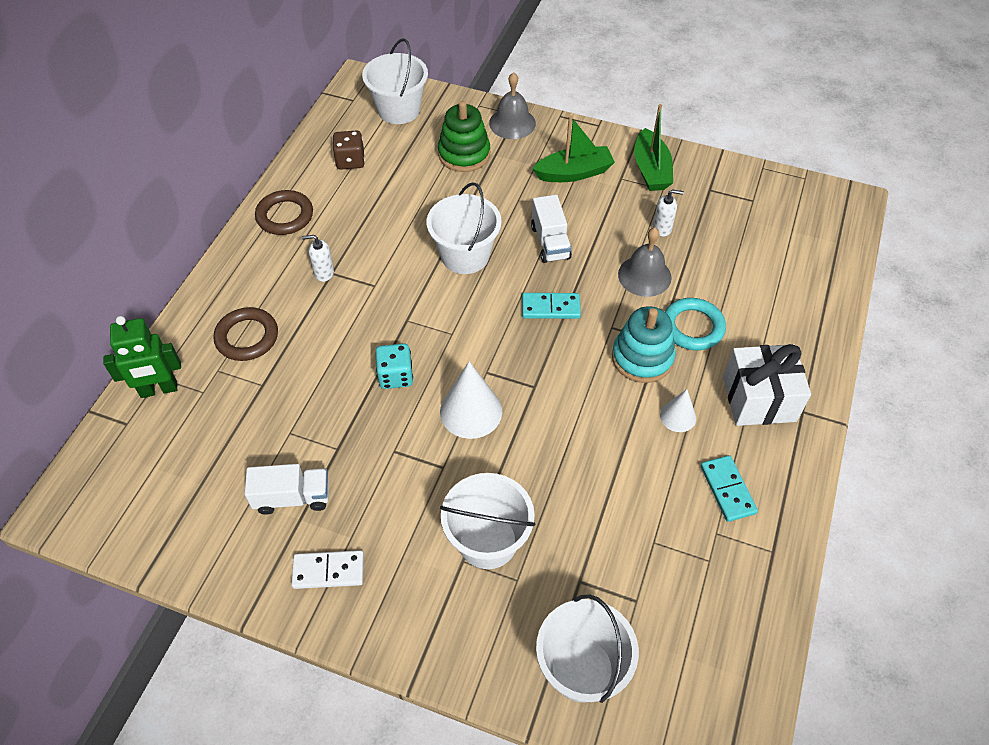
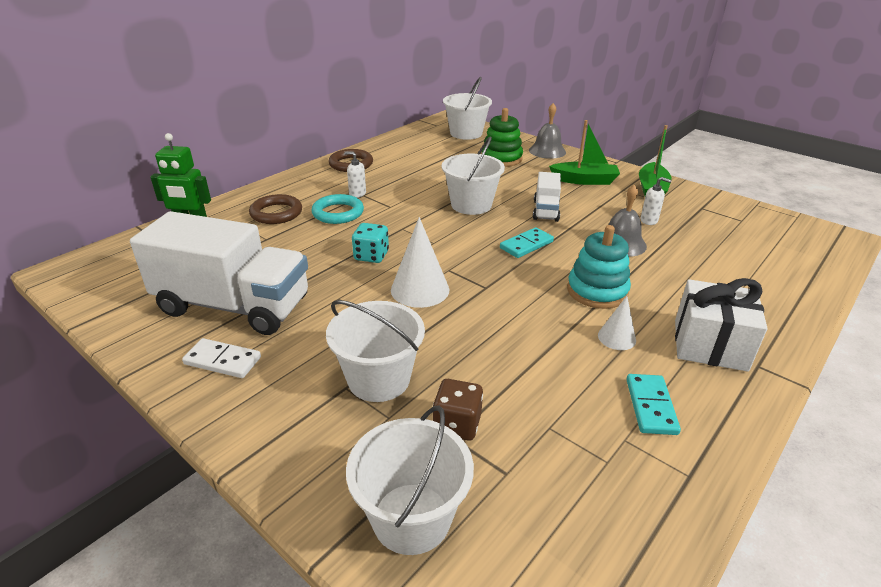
camera: 20 degrees right, 20 degrees down
(292, 497) = (234, 306): white truck -> white truck, size x2.11
(350, 161) = (415, 149): brown dice -> brown dice (457, 424)
(550, 308) = (526, 245): turquoise domino -> turquoise domino turned 60 degrees counterclockwise
(692, 327) = (655, 282): turquoise ring -> turquoise ring (338, 213)

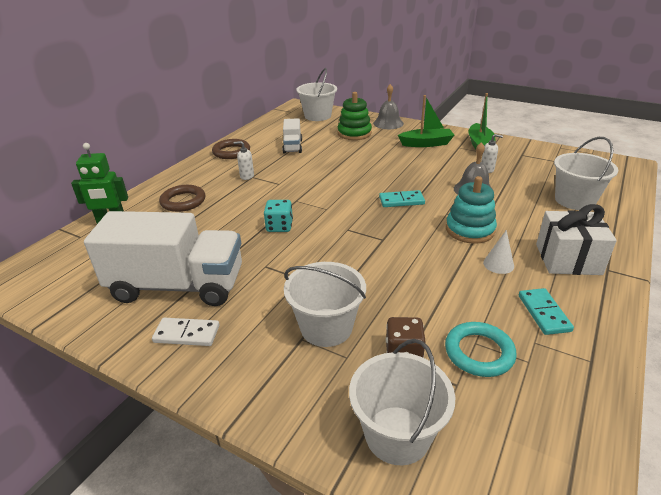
camera: 10 degrees left, 0 degrees up
(338, 213) = (237, 194): turquoise ring -> turquoise ring (479, 352)
(420, 289) = (330, 249): white cone -> none
(471, 205) = (345, 174): white bucket -> white bucket (574, 200)
(526, 245) = (401, 201): turquoise domino -> turquoise domino turned 45 degrees clockwise
(545, 210) = (406, 171): white truck -> white truck (292, 146)

